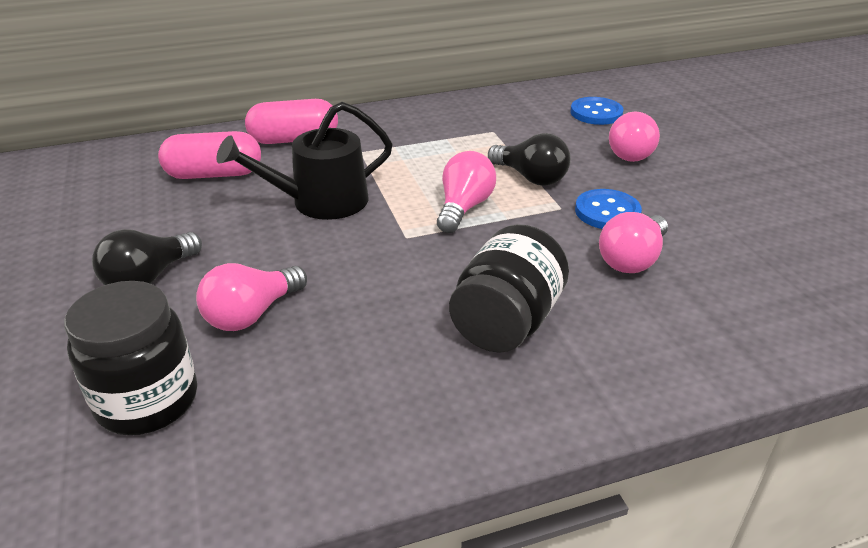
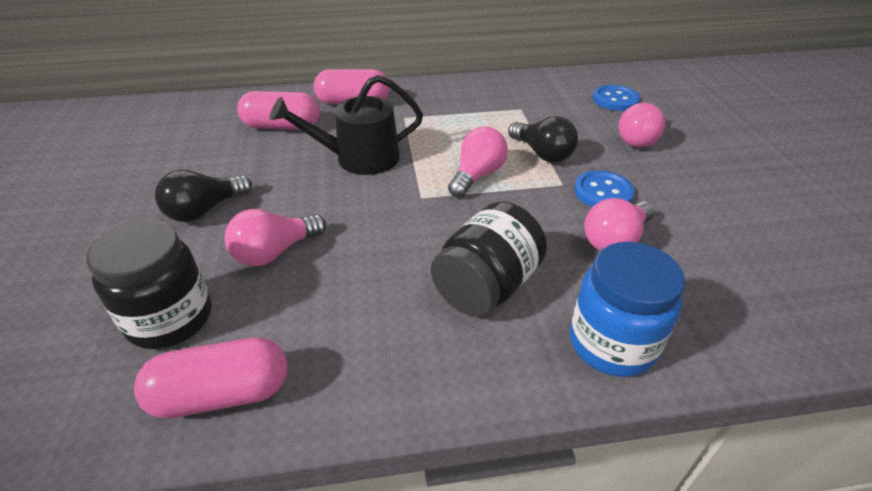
camera: 10 degrees right, 5 degrees up
(239, 471) = (222, 394): none -> pink capsule
(654, 362) = (612, 343): none -> blue jar

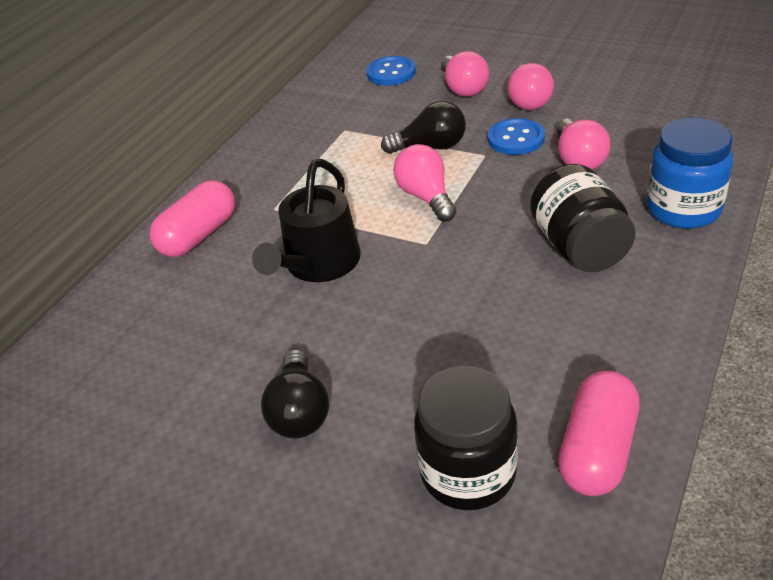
camera: 50 degrees left, 0 degrees up
(275, 252) = (425, 369): pink light bulb -> pink light bulb (528, 100)
(282, 126) = (186, 307): pink capsule -> none

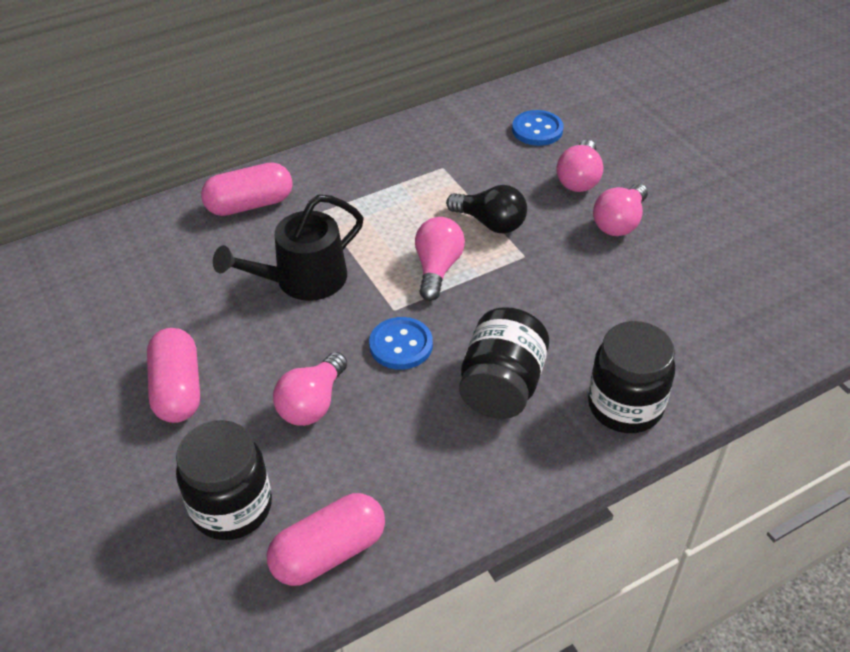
camera: 30 degrees right, 5 degrees up
(300, 411) = (178, 389): black light bulb -> pink capsule
(516, 139) = (566, 255): blue button -> blue button (401, 345)
(578, 159) = (594, 306): pink light bulb -> pink light bulb (312, 403)
(683, 209) = (625, 406): blue jar -> black jar

